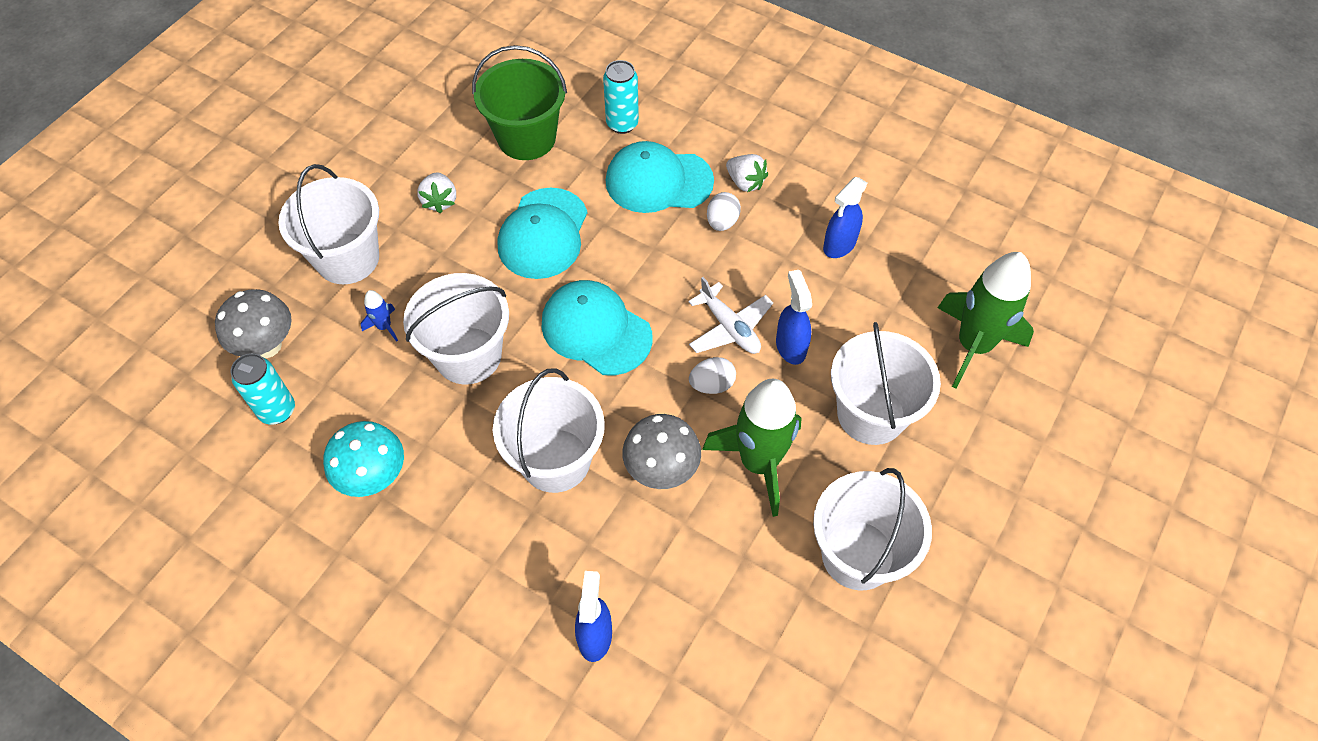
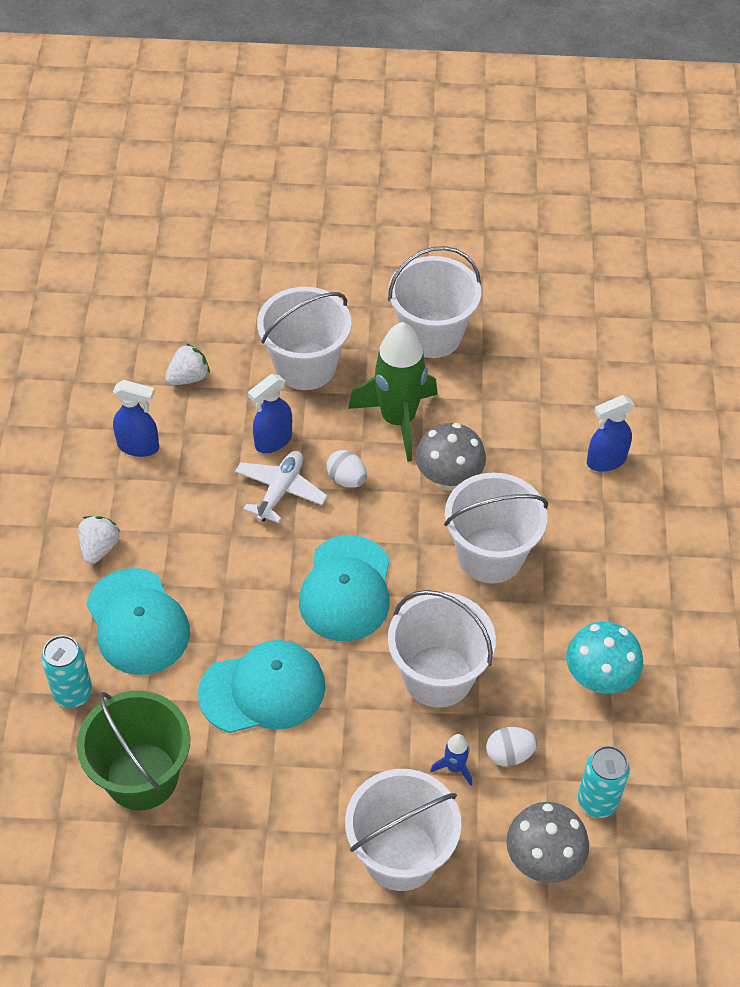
camera: 120 degrees left, 5 degrees down
(440, 201) = (276, 811): white strawberry -> white strawberry (188, 377)
(722, 222) = (161, 546): white egg -> white egg (509, 754)
(973, 345) = (196, 323): green rocket -> none

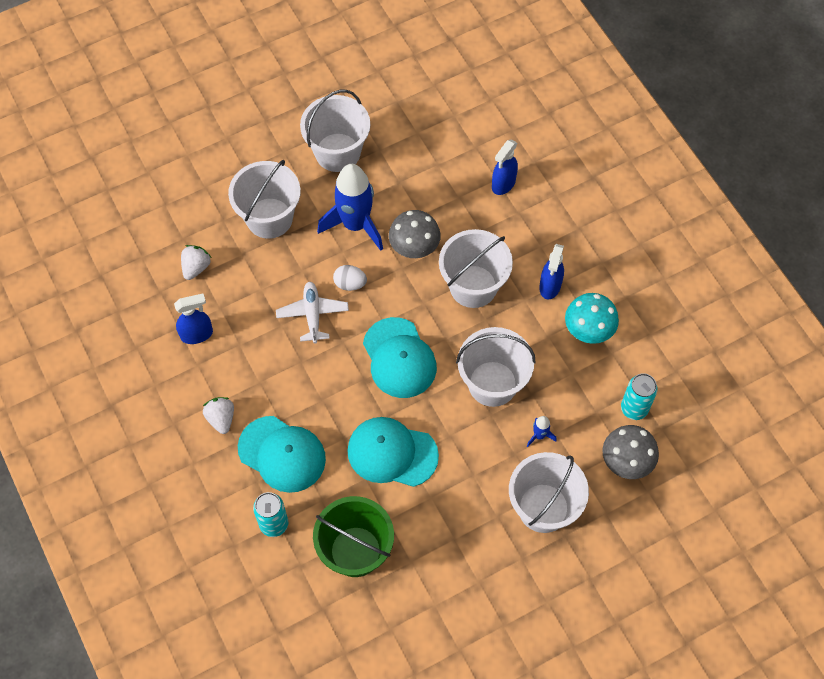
camera: 30 degrees left, 10 degrees up
(263, 690) = (392, 453): turquoise cap -> turquoise cap turned 120 degrees counterclockwise
(273, 441) = (284, 282): blue spray bottle -> blue spray bottle (550, 286)
(398, 420) = (355, 225): green rocket -> blue rocket
(509, 754) = (566, 409): white egg -> none

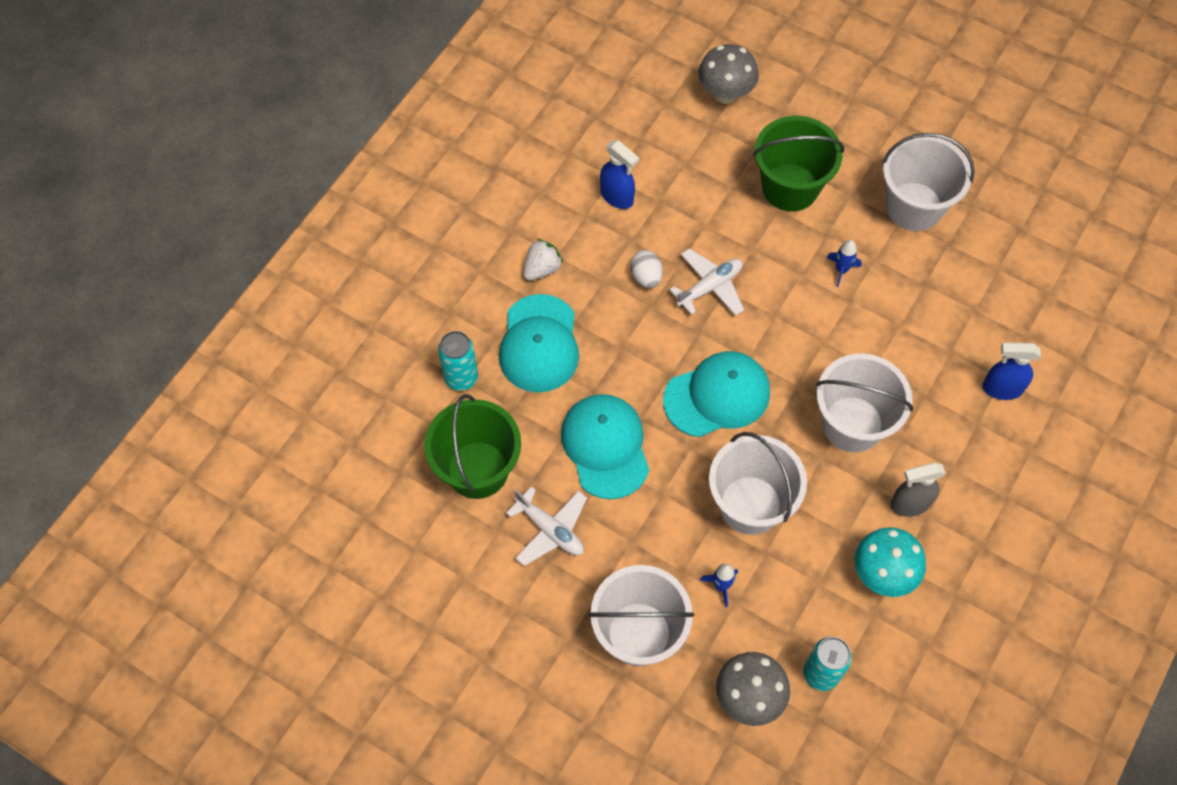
camera: 60 degrees right, 0 degrees up
(196, 267) = (688, 155): white strawberry -> none
(269, 218) = (790, 187): white bucket -> green bucket
(350, 284) = (769, 302): white egg -> white egg (646, 277)
(355, 225) = (841, 270): blue rocket -> blue rocket, size x0.41
(399, 358) = (717, 396): turquoise cap -> turquoise cap turned 150 degrees counterclockwise
(414, 249) = (854, 341): grey mushroom -> grey mushroom (725, 94)
(433, 525) = (550, 530): none -> white plane
(550, 286) = (909, 504): blue spray bottle -> grey spray bottle

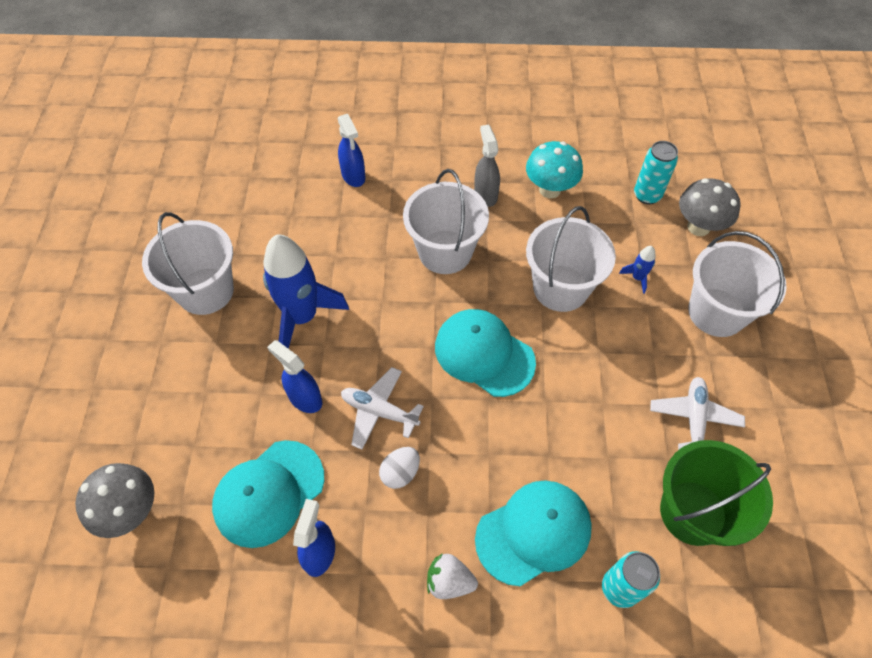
camera: 120 degrees left, 5 degrees down
(605, 446) = (591, 416): turquoise cap -> turquoise cap (269, 493)
(755, 239) = (304, 398): none -> blue spray bottle
(790, 187) = (229, 395): green bucket -> none
(841, 270) = (302, 317): blue rocket -> blue rocket, size x2.42
(909, 504) = (485, 194): grey spray bottle -> grey spray bottle turned 150 degrees counterclockwise

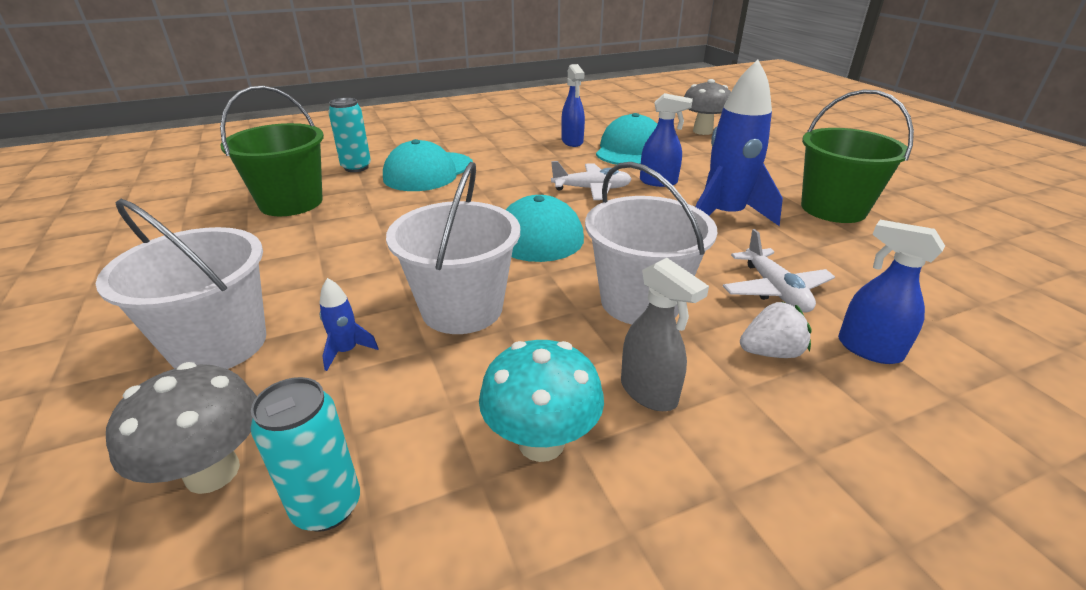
camera: 155 degrees right, 25 degrees down
(205, 291) = (833, 209): white bucket -> green bucket
(400, 473) = (547, 172): white egg -> none
(449, 581) = (480, 149): white strawberry -> white strawberry (770, 352)
(694, 419) = (278, 248): white plane -> white plane (775, 290)

